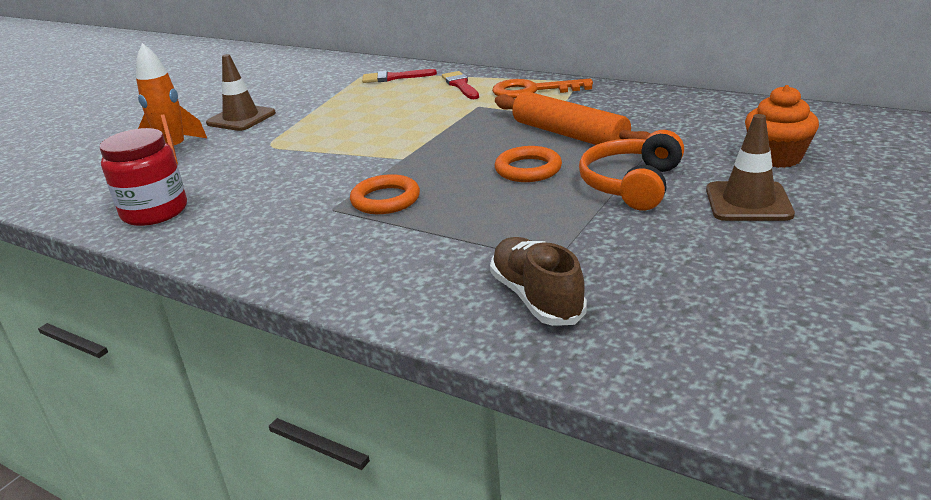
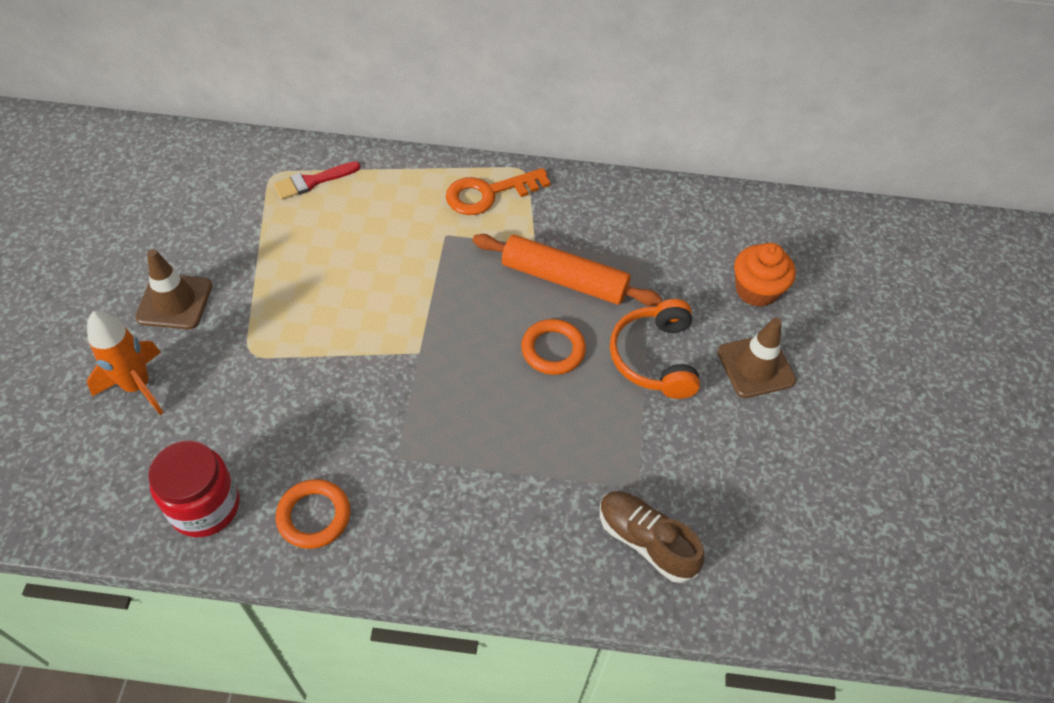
camera: 30 degrees left, 25 degrees up
(385, 200) = (442, 430): orange ring -> orange ring (314, 516)
(460, 85) = (402, 191): red brush -> none

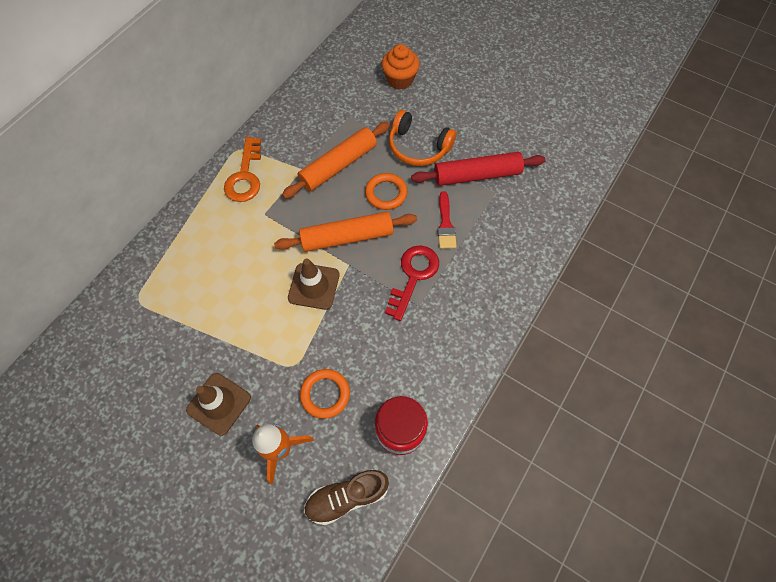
camera: 60 degrees left, 10 degrees up
(312, 181) = (163, 276): red brush -> red brush (445, 224)
(314, 516) = (437, 366): orange ring -> orange ring (325, 394)
(439, 433) = (413, 276): none -> red key
(459, 333) = (347, 237): none -> orange rolling pin
(645, 541) = (528, 204): brown shoe -> brown shoe (347, 497)
(654, 451) = (477, 175): none -> red rolling pin
(755, 366) = (448, 105): brown traffic cone -> brown traffic cone (314, 286)

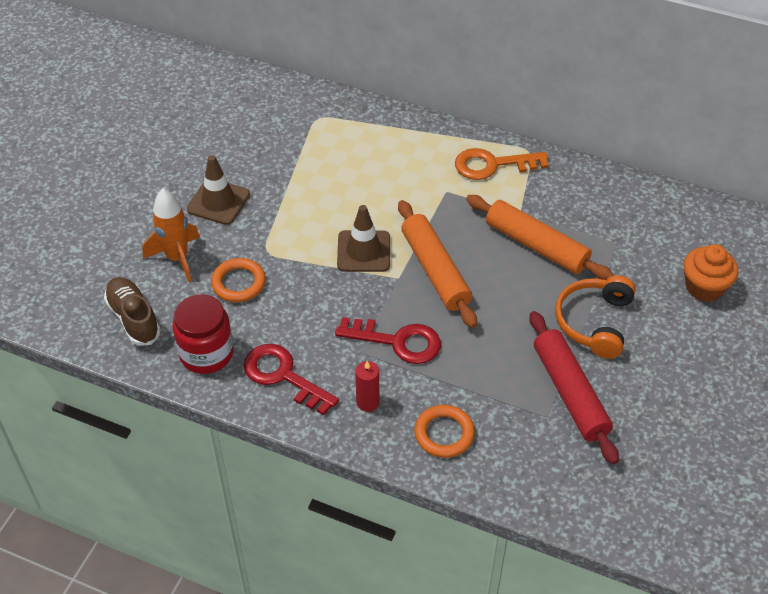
camera: 80 degrees right, 15 degrees down
(386, 193) = (509, 298): orange ring -> orange ring (444, 434)
(434, 367) = (283, 376): none -> red key
(445, 224) = (480, 366): red brush -> none
(469, 307) = (367, 402): none -> red candle

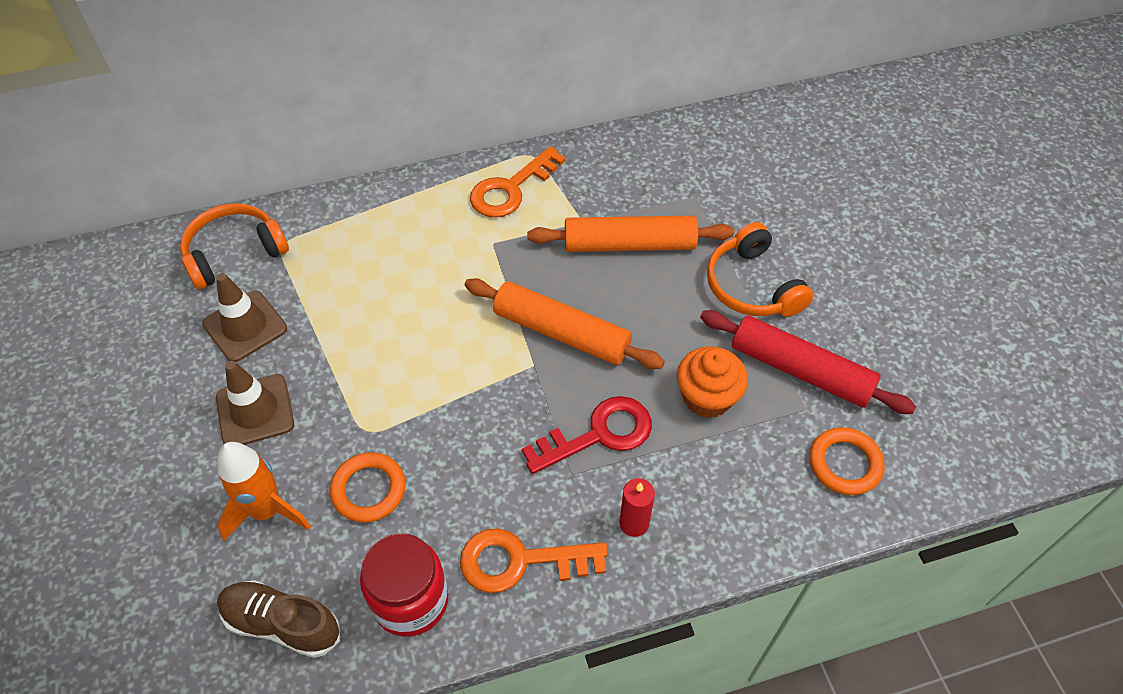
camera: 40 degrees left, 5 degrees up
(283, 376) = (520, 561): red key -> orange key
(287, 106) = (234, 253): none -> orange headphones
(363, 251) = (471, 361): brown traffic cone -> brown traffic cone (245, 326)
(444, 434) = (736, 499): orange ring -> orange ring (844, 464)
(704, 287) = (804, 191): orange cupcake -> orange cupcake (707, 397)

